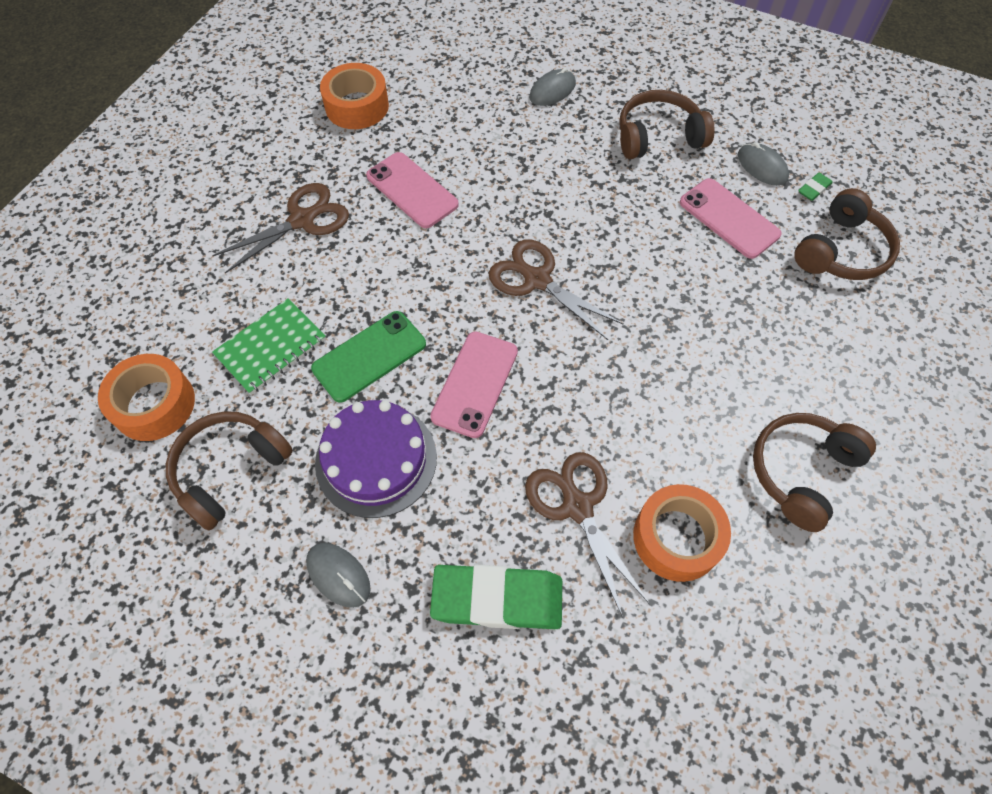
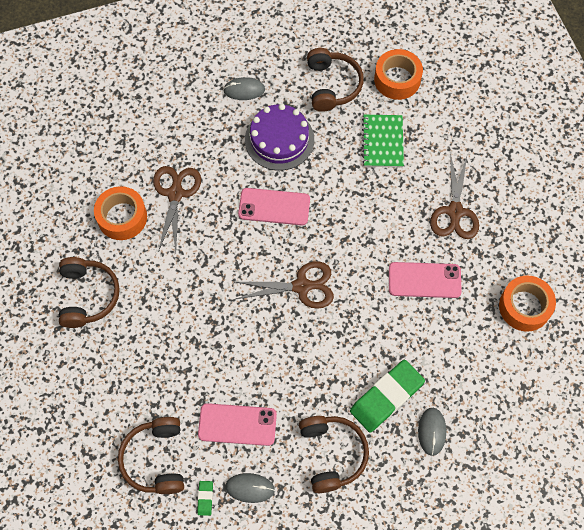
camera: 135 degrees right, 5 degrees up
(369, 356) = (335, 177): green phone -> none
(475, 384) = (274, 207): pink phone -> pink phone turned 60 degrees counterclockwise
(497, 599) = (174, 133): green eraser -> green eraser (386, 397)
(577, 507) = (175, 194): brown scissors -> brown scissors turned 105 degrees counterclockwise
(658, 136) = (332, 454): brown headphones -> brown headphones turned 45 degrees counterclockwise

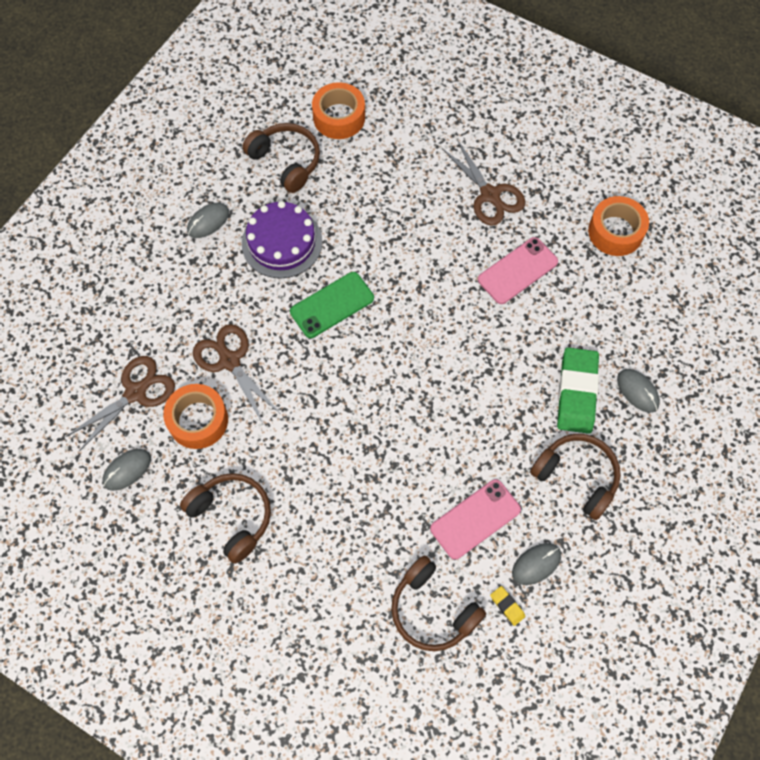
camera: 40 degrees left, 0 degrees up
(53, 215) = (127, 470): none -> grey mouse
(205, 498) = (507, 606): green eraser -> yellow eraser
(274, 207) = (332, 305): pink phone -> green phone
(301, 286) = (420, 355): brown scissors -> brown scissors (135, 393)
(382, 142) = (376, 180): green notebook -> none

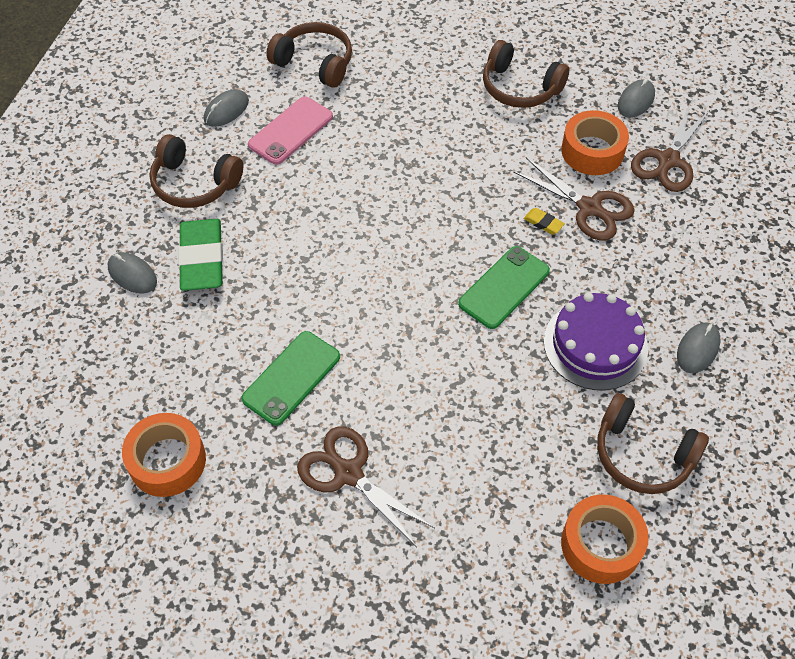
camera: 165 degrees right, 10 degrees down
(507, 606) = (248, 78): yellow eraser -> yellow eraser (543, 223)
(517, 271) = (291, 378): pink phone -> green phone

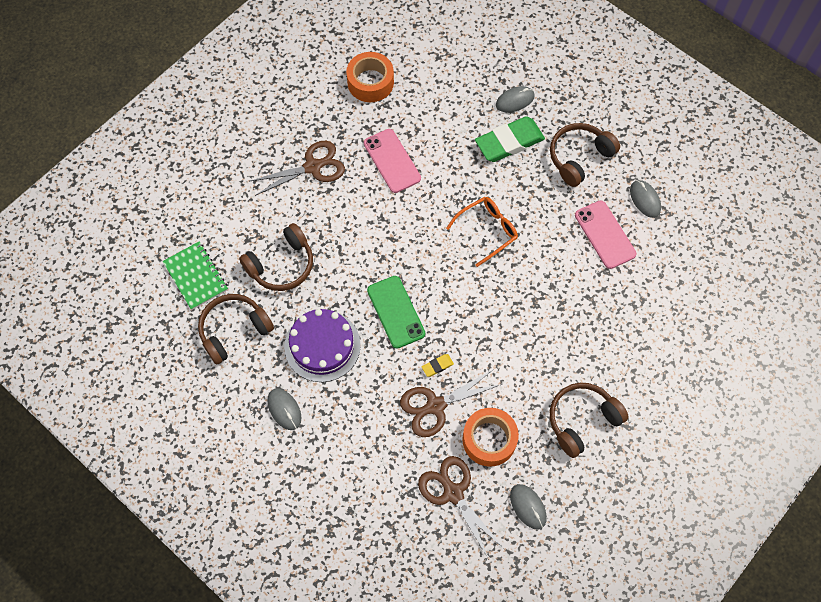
camera: 115 degrees right, 10 degrees up
(202, 258) = (509, 142): green eraser -> green eraser turned 45 degrees counterclockwise
(291, 378) = (392, 161): green phone -> pink phone
(315, 63) = (674, 278): brown headphones -> brown headphones (282, 265)
(343, 237) = (487, 231): none -> orange glasses
(601, 544) = (196, 276): orange tape -> green notebook

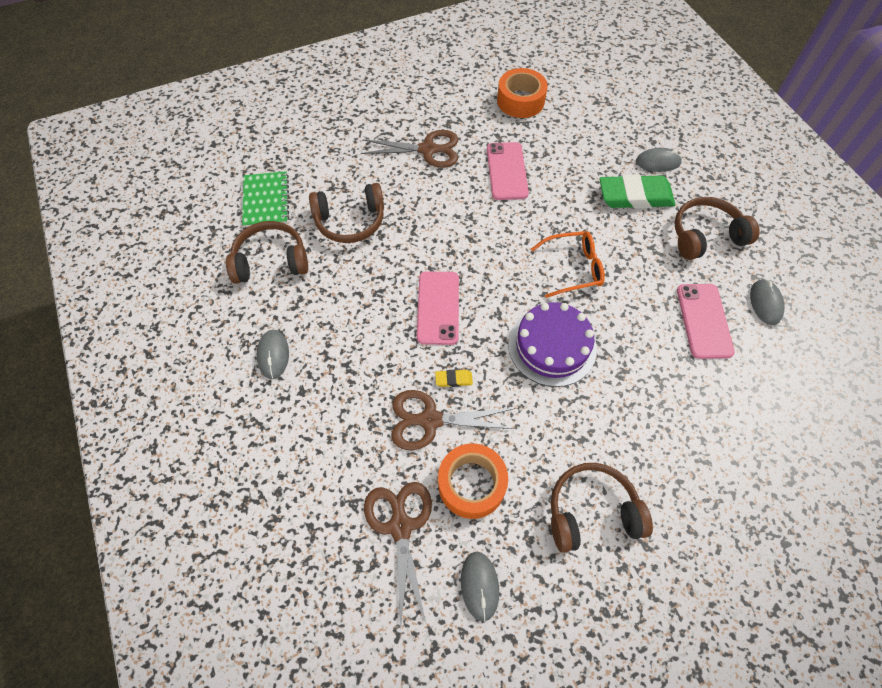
camera: 25 degrees right, 5 degrees down
(322, 346) = (346, 309): purple cake -> purple cake (552, 346)
(395, 312) = (438, 307): green phone -> pink phone

